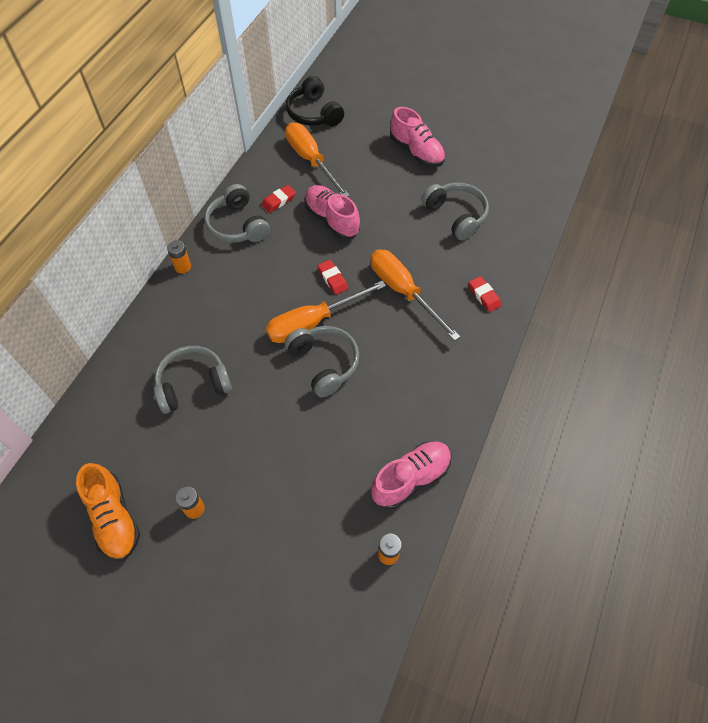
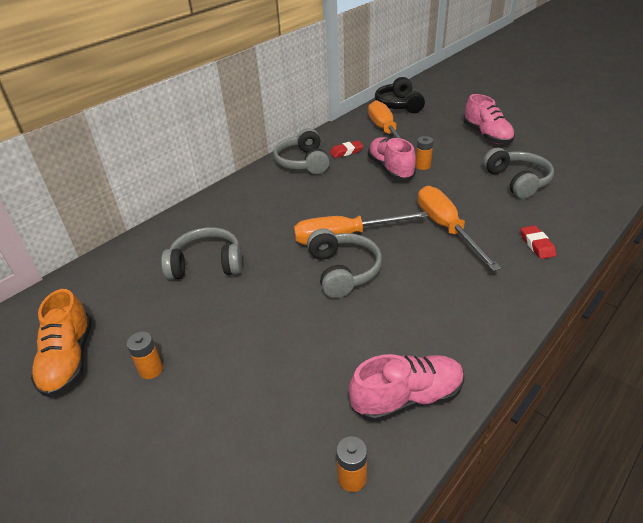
camera: 20 degrees right, 20 degrees down
(183, 267) = (242, 182): orange battery -> orange battery (422, 166)
(332, 279) = (376, 209): red eraser -> none

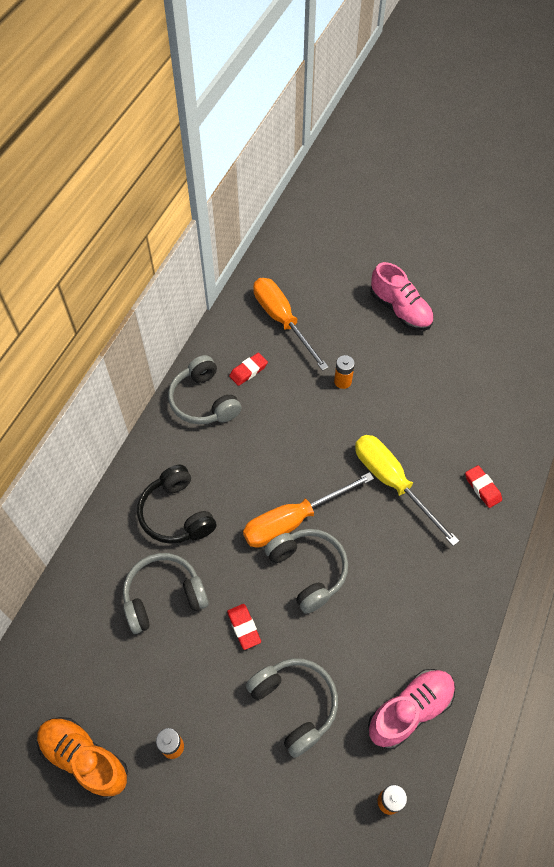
camera: 20 degrees left, 20 degrees up
(69, 359) = (84, 758): orange shoe -> orange shoe turned 150 degrees clockwise
(265, 297) = (244, 627): none -> red eraser
(390, 169) = (309, 394): pink shoe -> none
(398, 105) = (283, 262): black headphones -> black headphones (176, 514)
(446, 228) = (392, 483): orange screwdriver -> yellow screwdriver
(517, 181) = (447, 389): grey headphones -> grey headphones (295, 704)

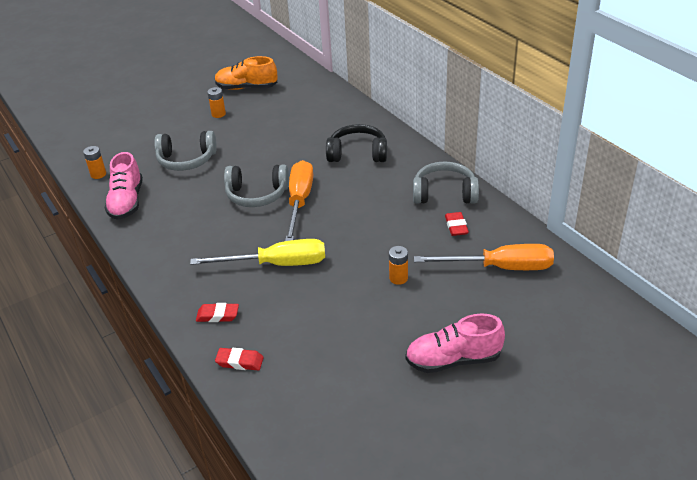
camera: 125 degrees right, 20 degrees down
(84, 758) = (246, 88): orange shoe -> orange shoe turned 150 degrees counterclockwise
(164, 596) = (305, 133): grey headphones -> none
(244, 627) = (252, 156): red eraser -> red eraser (240, 362)

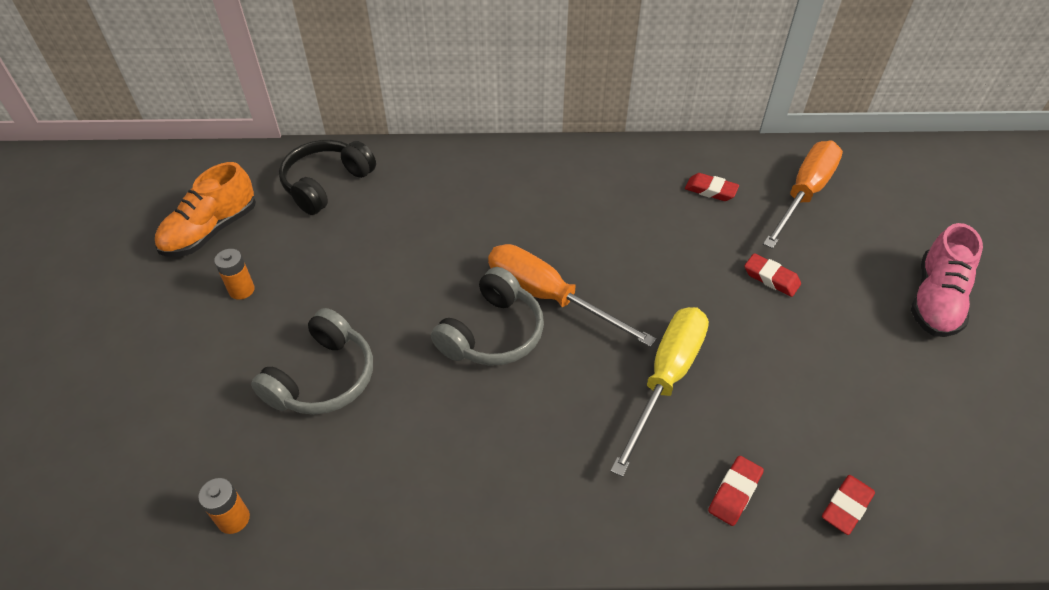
camera: 60 degrees left, 10 degrees up
(127, 202) = (359, 505): pink shoe -> none
(357, 153) = (495, 199): black headphones -> black headphones (326, 184)
(398, 278) = (771, 278): orange battery -> red eraser
(444, 193) = (643, 170): grey headphones -> none

